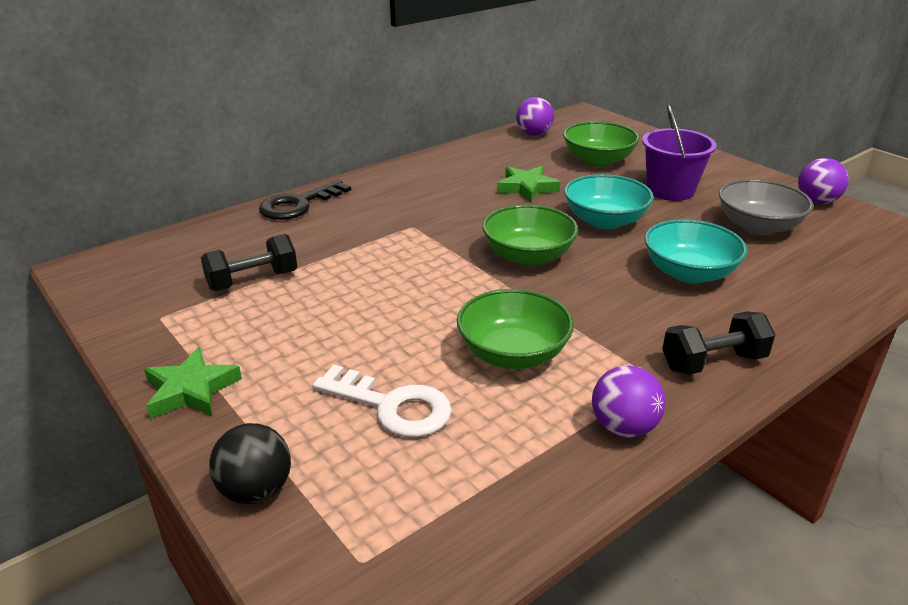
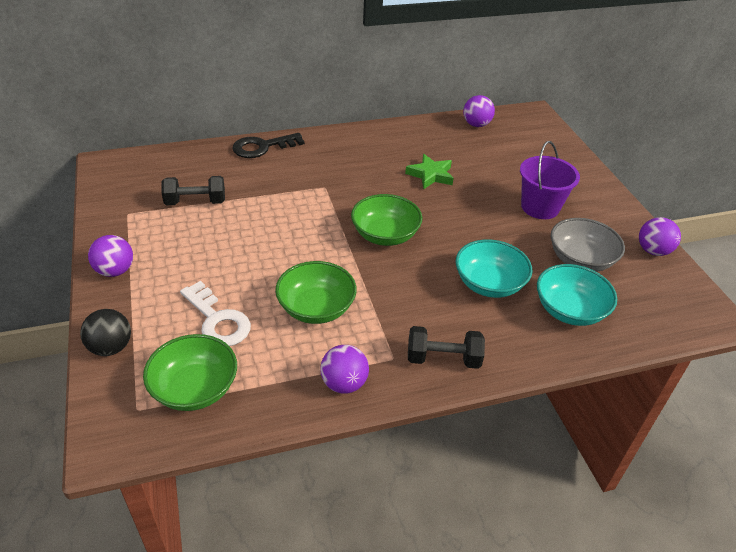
camera: 20 degrees right, 10 degrees up
(191, 390) = (115, 271): green star -> purple ball
(598, 160) = (506, 163): green bowl -> green bowl (195, 388)
(605, 221) = (465, 221): turquoise bowl -> turquoise bowl (569, 310)

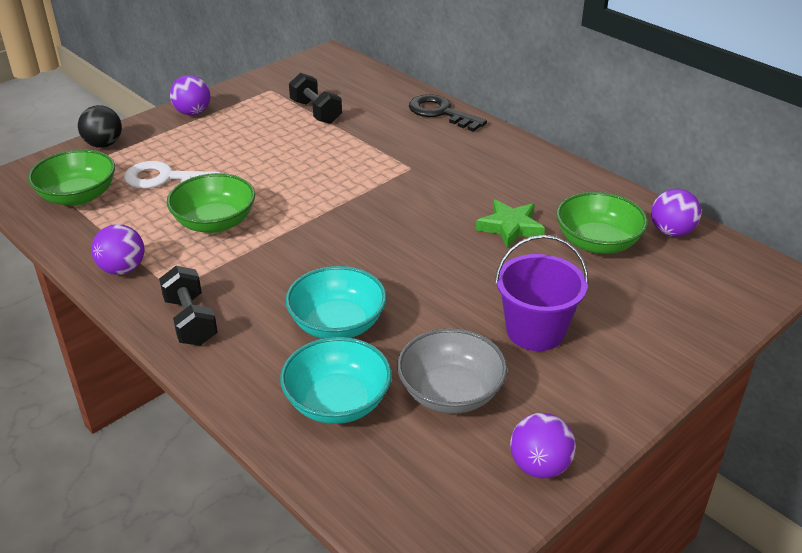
camera: 65 degrees right, 5 degrees down
(217, 320) = (164, 178): white key -> white key turned 75 degrees clockwise
(385, 235) = (363, 229): green bowl -> green bowl (597, 243)

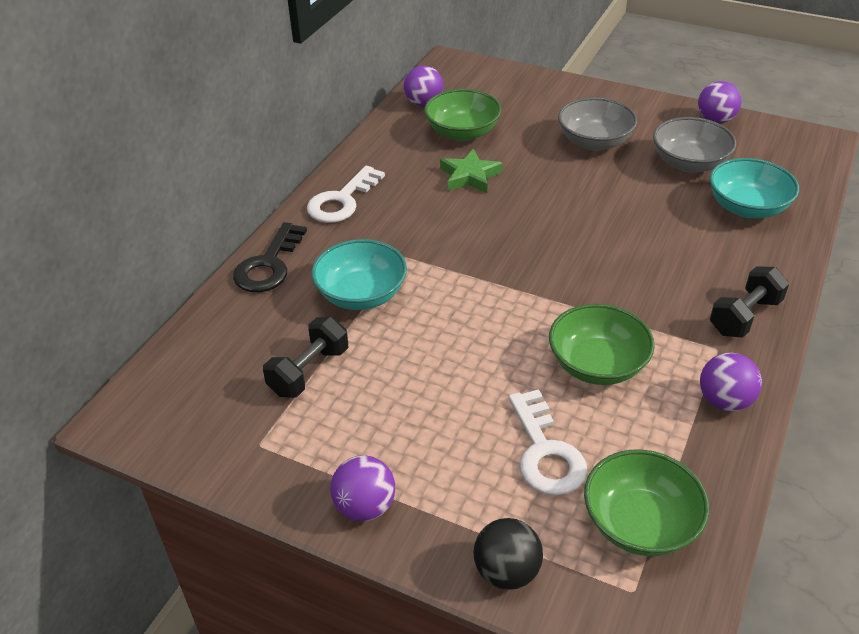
camera: 110 degrees left, 5 degrees up
(337, 324) = (670, 232): turquoise bowl -> turquoise bowl (361, 294)
(508, 154) = (342, 201): none -> white key
(535, 331) = (594, 142): purple bucket -> grey bowl

